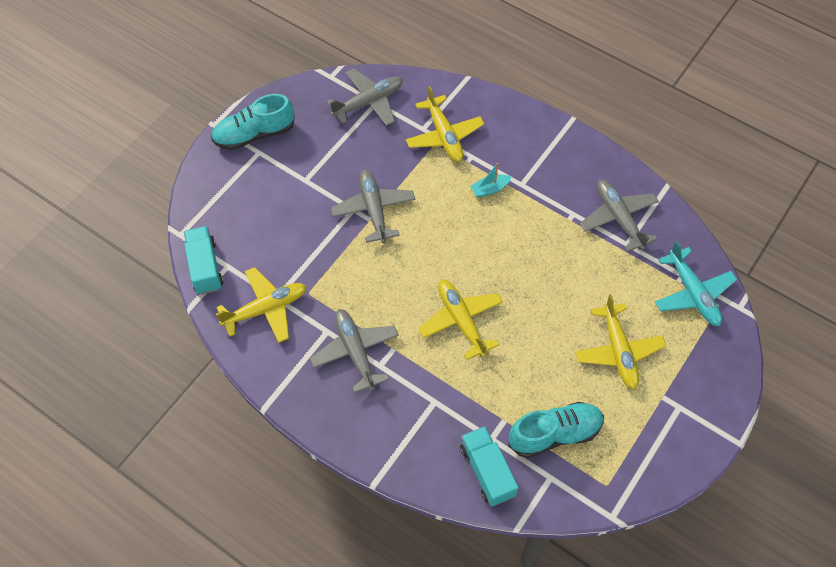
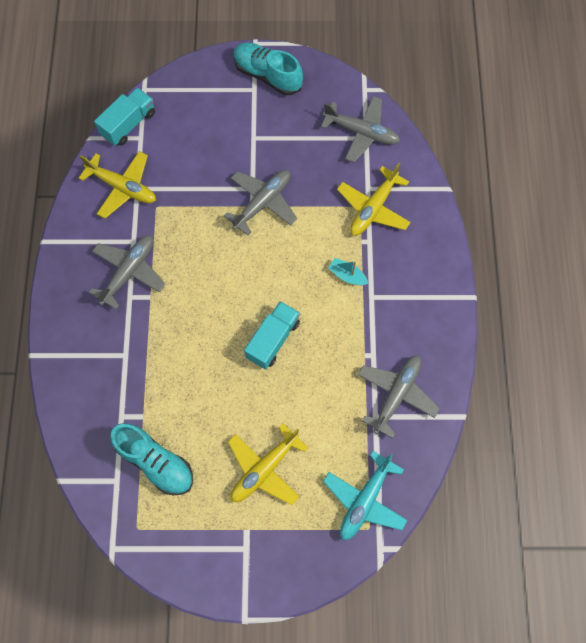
camera: 55 degrees right, 10 degrees up
(461, 320) = (208, 330): yellow plane -> none
(487, 471) = (91, 429): turquoise truck -> turquoise truck (273, 339)

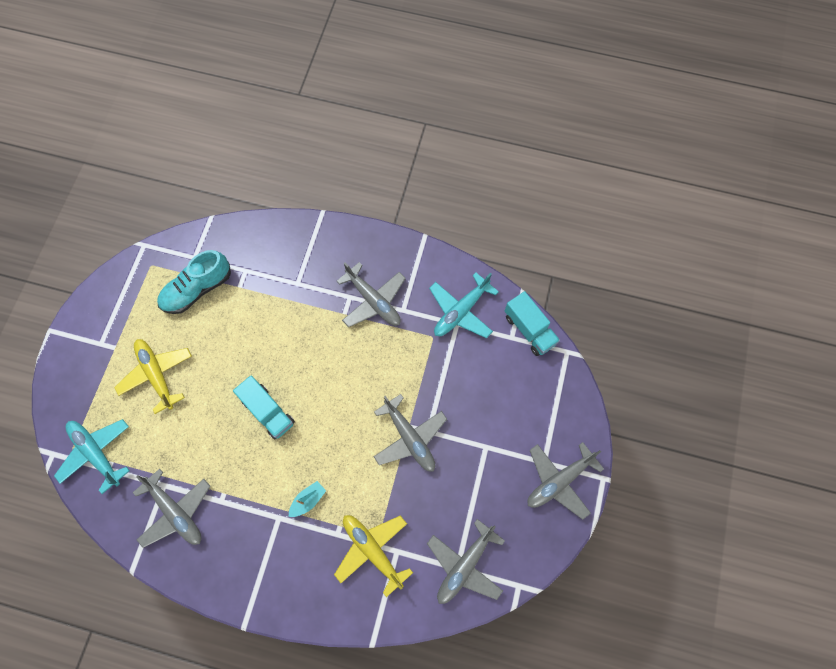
camera: 105 degrees right, 0 degrees up
(123, 188) = (460, 311): yellow plane -> turquoise plane
(267, 75) = (558, 481): turquoise shoe -> grey plane

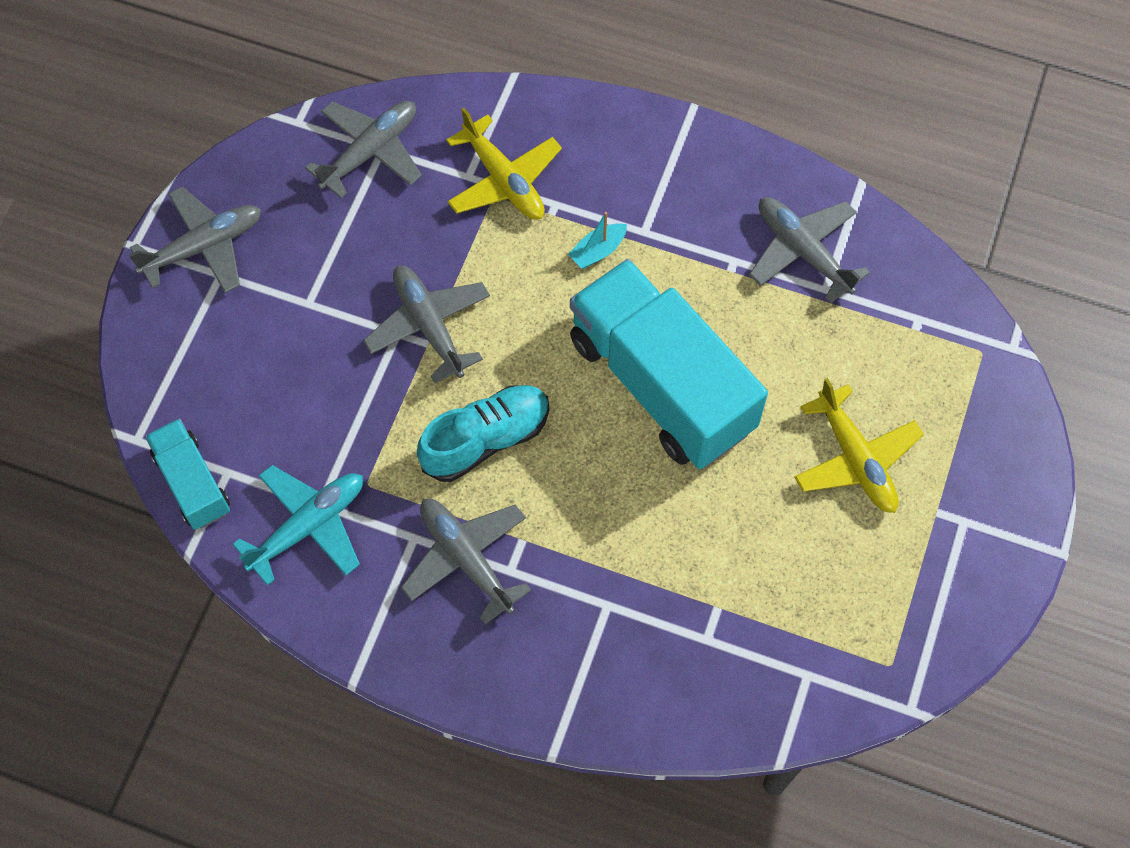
camera: 175 degrees left, 5 degrees down
(96, 453) = (940, 343): turquoise plane -> none
(197, 289) = (796, 608): turquoise shoe -> turquoise shoe (486, 440)
(268, 411) = (661, 384): turquoise truck -> turquoise truck, size x2.00

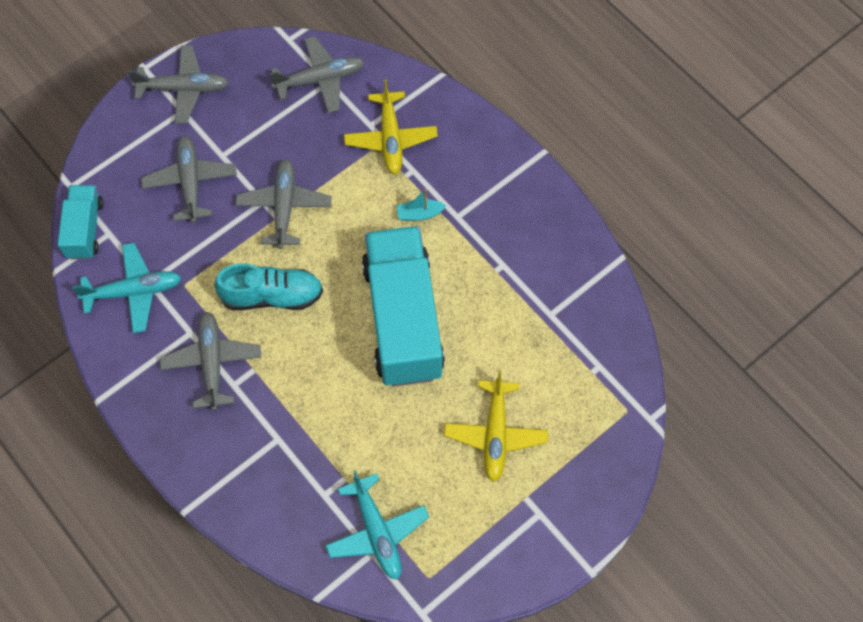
camera: 30 degrees right, 0 degrees up
(797, 647) = (377, 532): none -> turquoise plane
(803, 251) = (552, 282): grey plane -> grey plane (191, 182)

